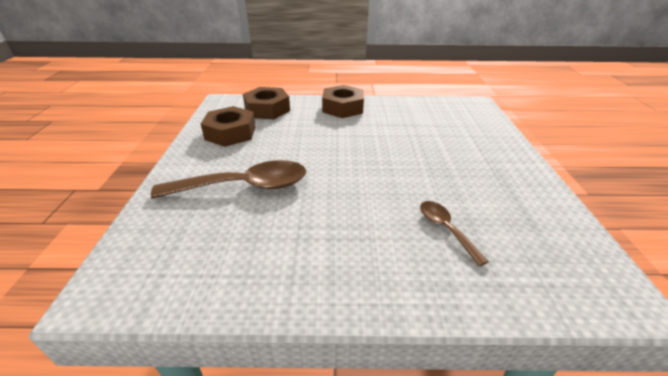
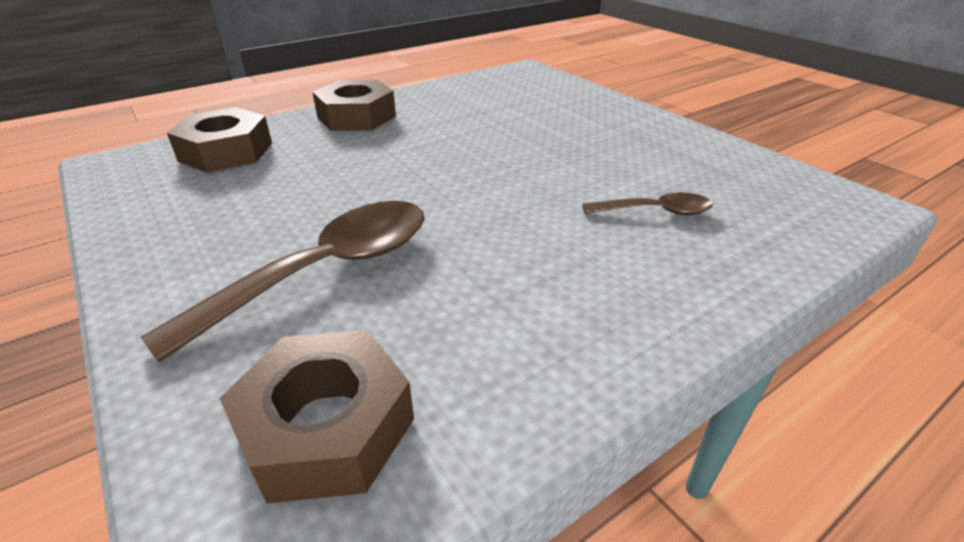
camera: 35 degrees left, 0 degrees up
(230, 133) = (196, 205): brown nut -> brown nut (327, 427)
(445, 229) = (655, 211): brown spoon -> brown spoon turned 150 degrees clockwise

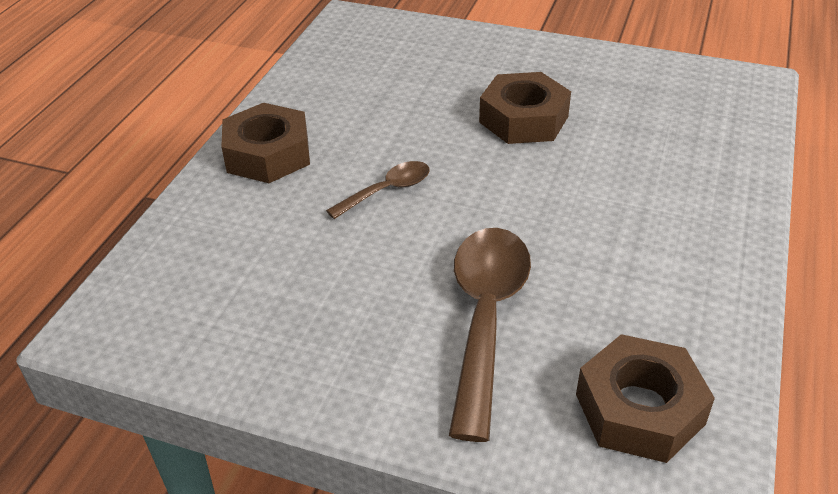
camera: 35 degrees left, 5 degrees up
(226, 152) = (202, 256): brown nut -> brown nut (523, 119)
(655, 211) = (641, 148): brown spoon -> brown spoon (387, 190)

